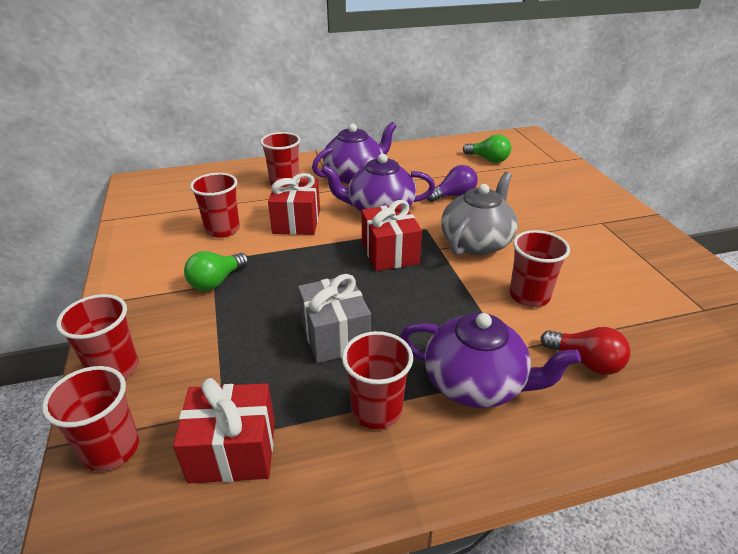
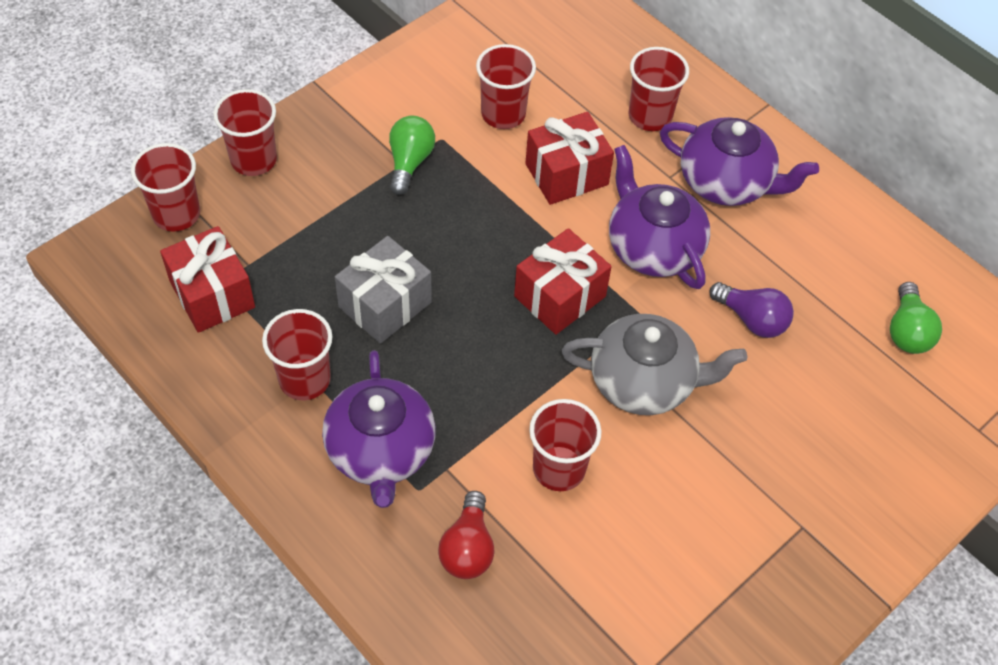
camera: 60 degrees right, 20 degrees up
(216, 281) = (409, 162): green light bulb -> green light bulb turned 90 degrees clockwise

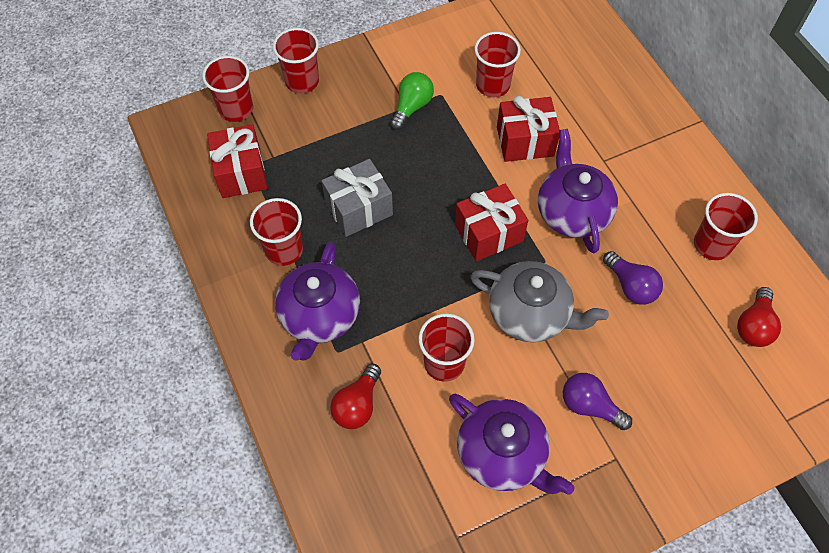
camera: 20 degrees right, 5 degrees up
(650, 116) = (604, 110): red cup -> red cup (712, 245)
(726, 182) = (646, 175): purple teapot -> purple teapot (502, 454)
(751, 473) = (589, 406): none -> purple light bulb
(907, 331) = (754, 326): green light bulb -> red light bulb

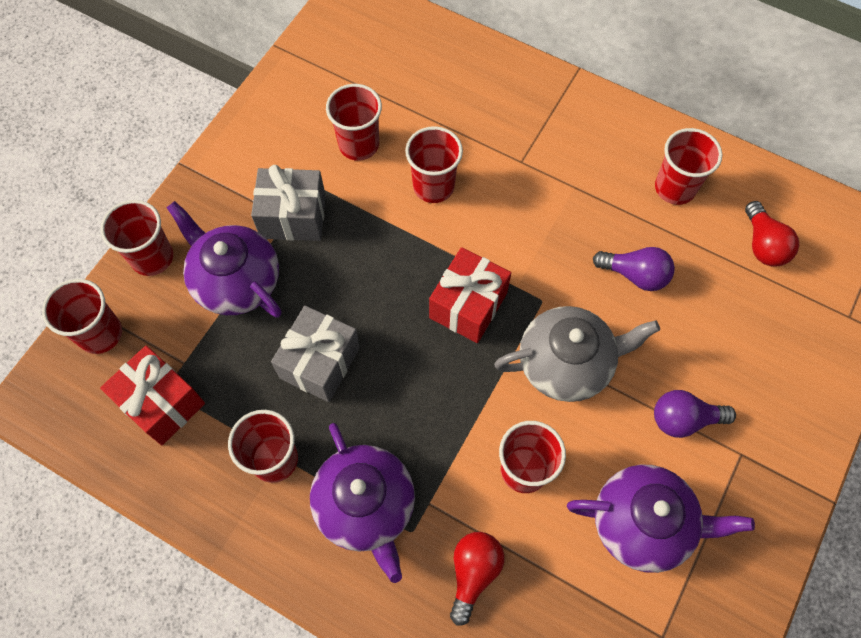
camera: 35 degrees left, 5 degrees up
(357, 405) = (473, 573): red light bulb -> red light bulb turned 150 degrees counterclockwise
(412, 107) = (293, 216): green light bulb -> grey gift
(525, 141) = (433, 186): red gift -> red cup
(572, 212) = (530, 233): purple teapot -> purple teapot (236, 281)

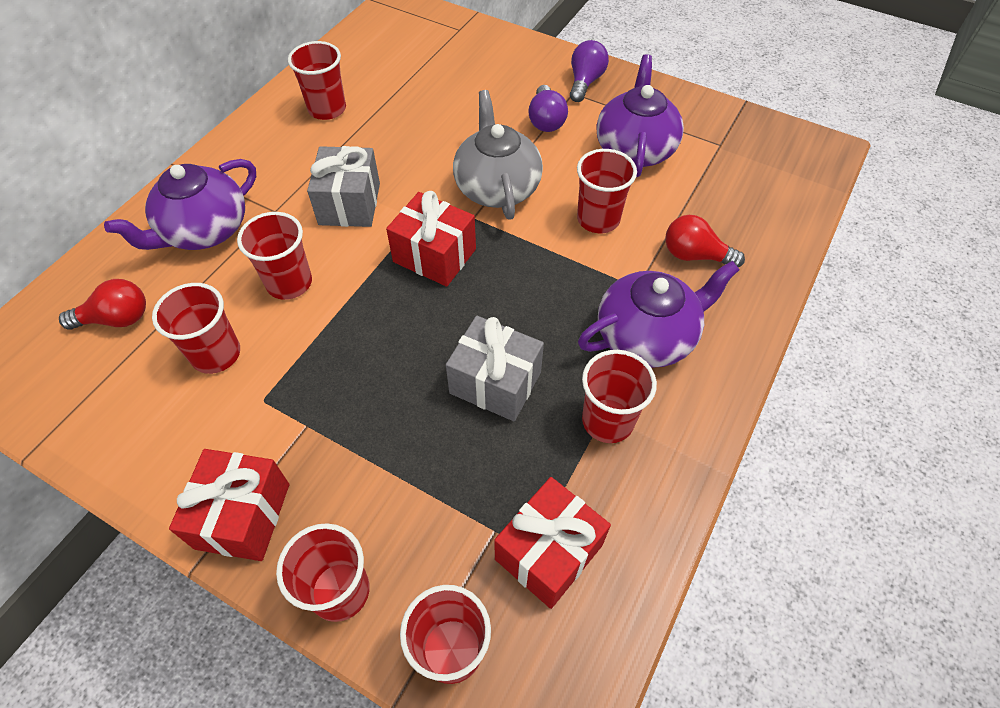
camera: 90 degrees left, 10 degrees down
(216, 187) = (243, 516): none -> red gift
(236, 281) = (386, 478): purple teapot -> purple teapot (204, 230)
(293, 216) = (304, 419): grey gift -> grey gift (349, 204)
(635, 275) = (412, 139): purple light bulb -> purple light bulb (585, 82)
(763, 245) = (392, 65): red light bulb -> red light bulb (117, 319)

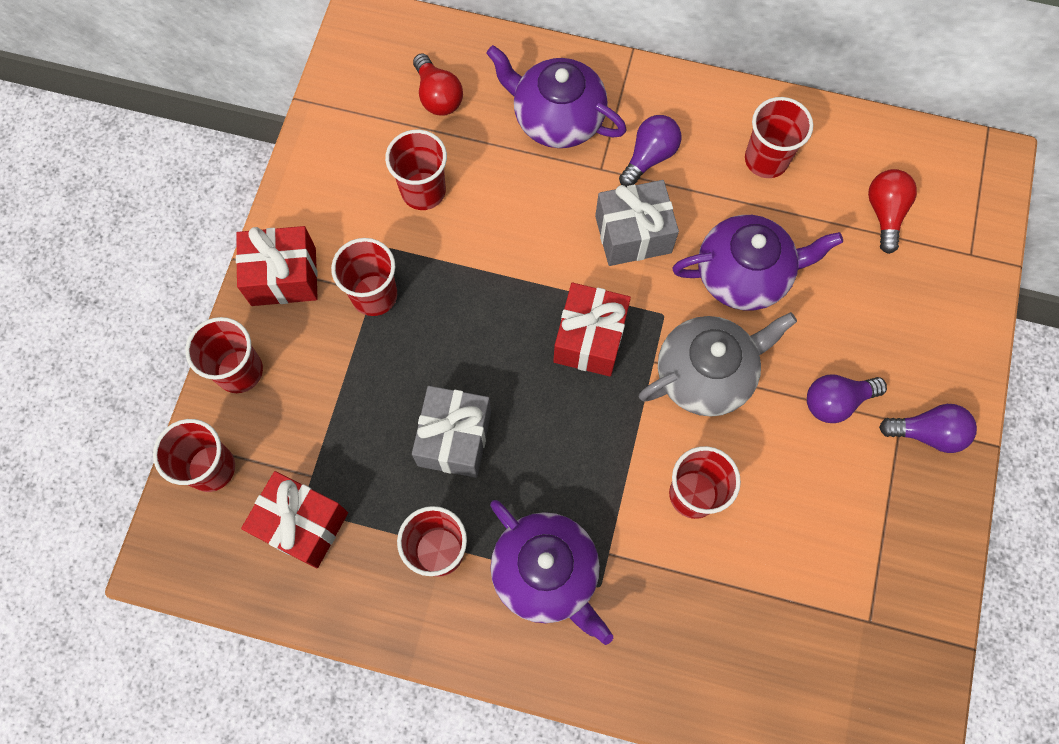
camera: 75 degrees right, 15 degrees up
(282, 177) = (649, 157): none -> purple light bulb
(289, 283) = (516, 218): red cup -> red cup (374, 295)
(634, 149) = (823, 516): purple teapot -> purple teapot (744, 274)
(694, 255) = (672, 610): red light bulb -> red light bulb (884, 213)

